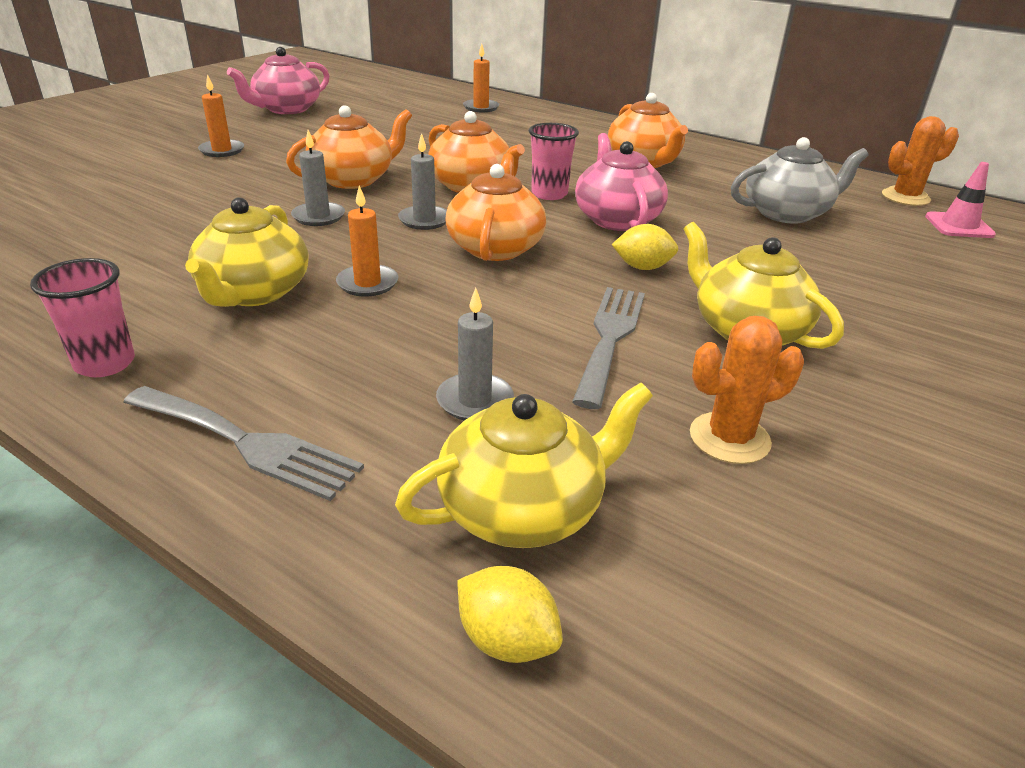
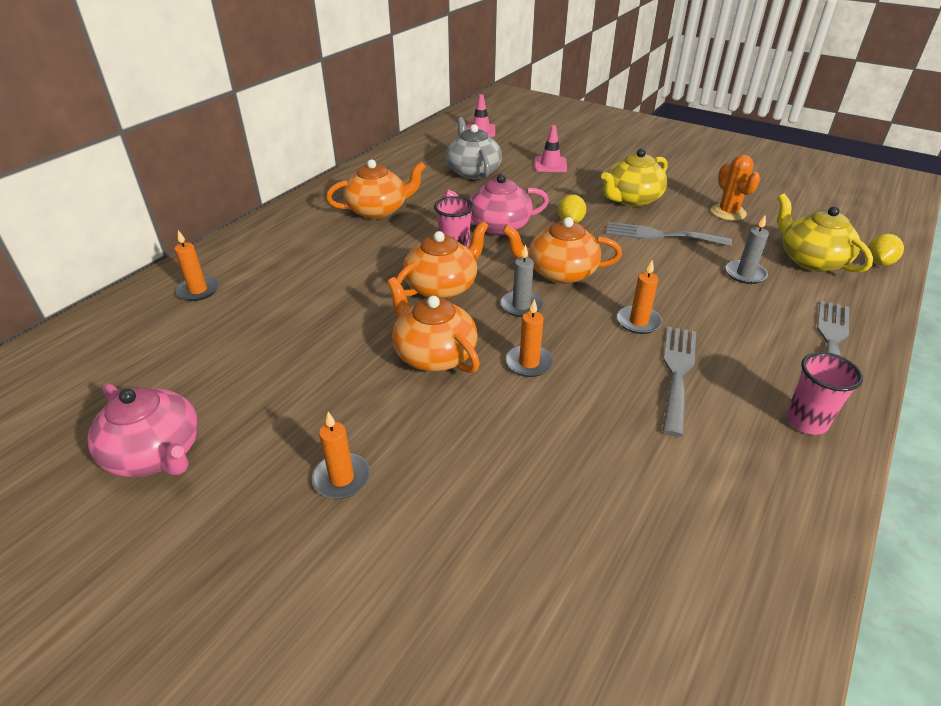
camera: 90 degrees left, 5 degrees up
(254, 292) = (677, 373): yellow teapot -> grey fork
(318, 216) = (529, 363): grey candle -> orange candle
(854, 271) = (550, 165): none -> pink traffic cone
(905, 197) = (439, 136): orange cactus -> none

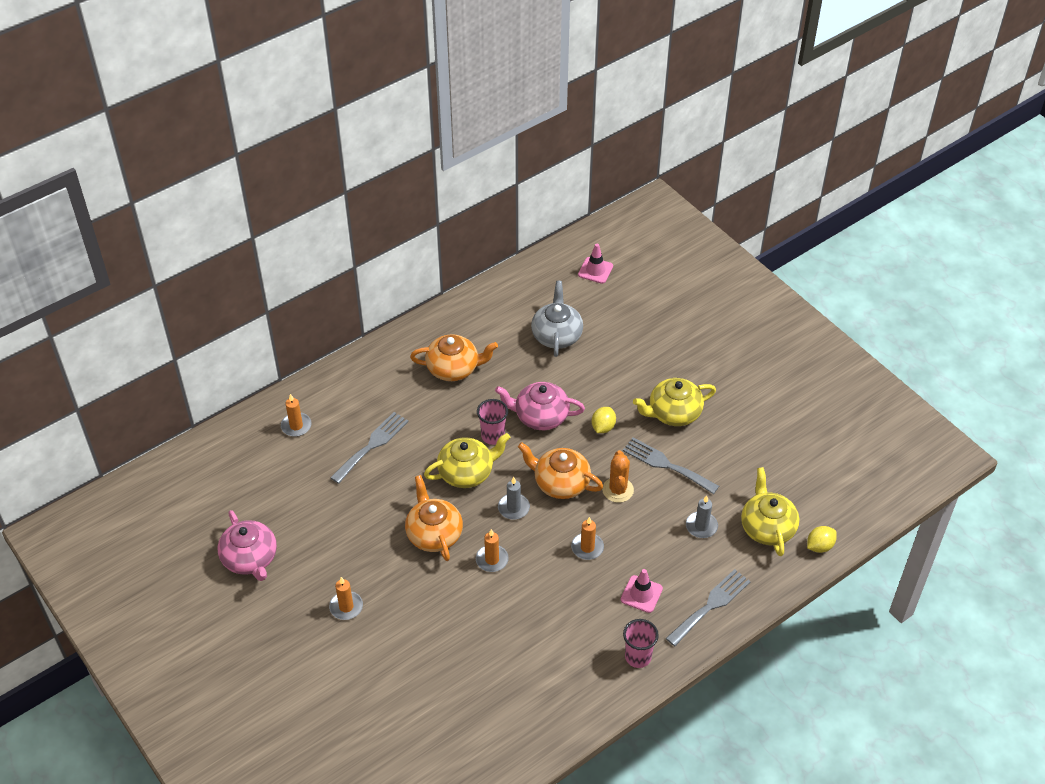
camera: 20 degrees right, 10 degrees up
(442, 286) = (467, 472): orange teapot -> yellow teapot
(550, 165) = (631, 344): pink traffic cone -> pink traffic cone (641, 594)
(677, 373) = (584, 597): grey fork -> grey fork (372, 445)
(728, 212) = (745, 453): orange cactus -> orange cactus (618, 490)

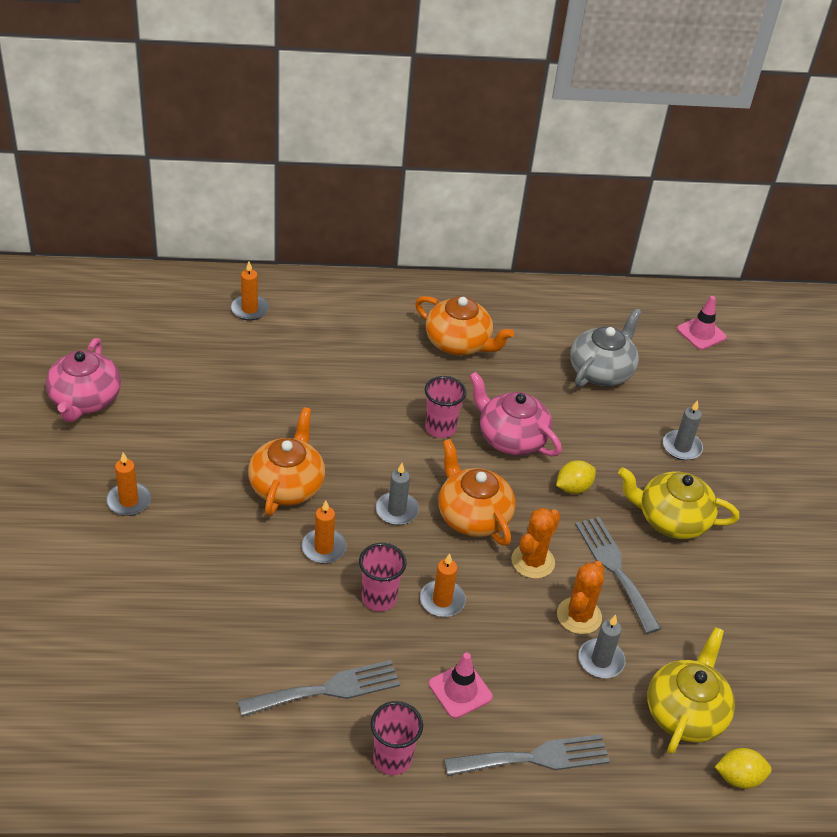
camera: 30 degrees right, 5 degrees down
(372, 445) = (306, 367): grey fork -> grey fork (327, 689)
(467, 472) = (379, 447): yellow teapot -> none
(551, 570) = (379, 598): none -> pink cup
(643, 360) = (682, 447): none -> grey candle
(669, 507) = (579, 616): none -> orange cactus

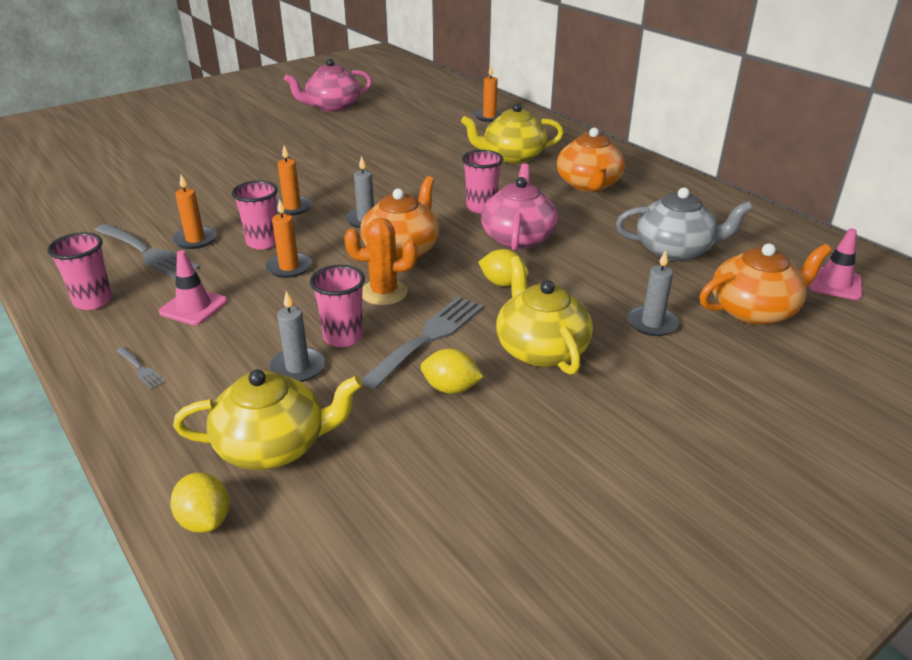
camera: 60 degrees right, 10 degrees down
(129, 501) = (261, 142): orange candle -> orange candle (195, 240)
(287, 485) = (339, 177): orange teapot -> orange teapot (754, 310)
(358, 351) = (512, 156): none -> yellow teapot
(535, 758) = (141, 369): grey fork -> grey fork, size x0.45
(579, 616) = (343, 337): orange cactus -> pink cup
(683, 590) = (451, 388): none -> yellow lemon

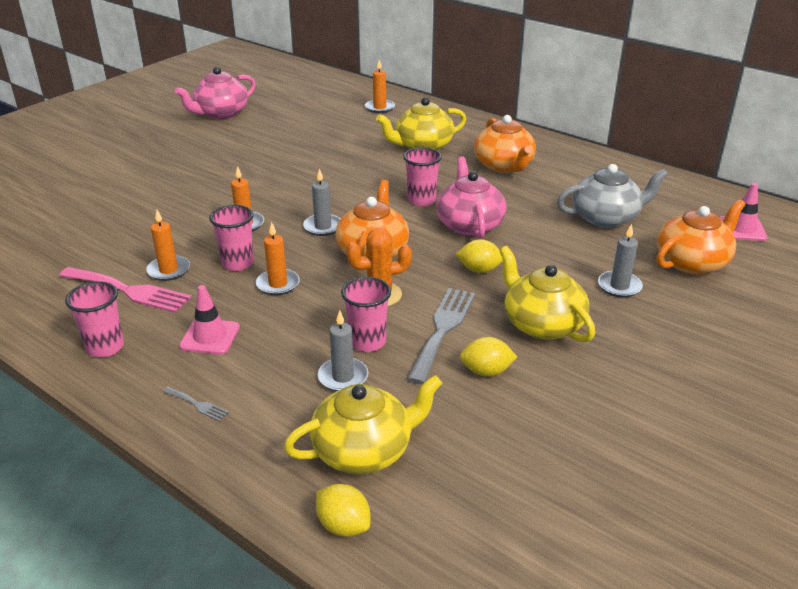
camera: 15 degrees left, 0 degrees up
(148, 253) = (129, 291): grey fork -> pink fork

